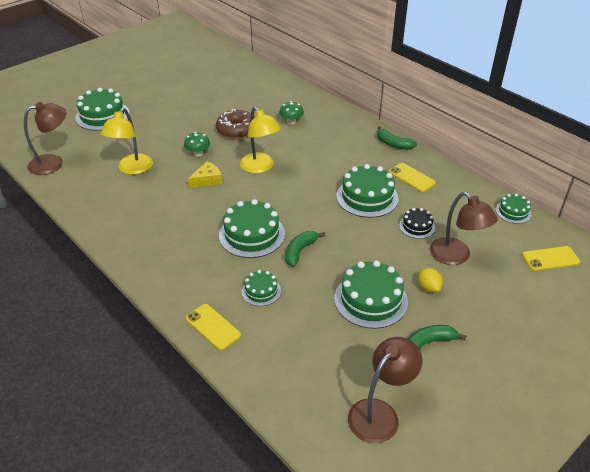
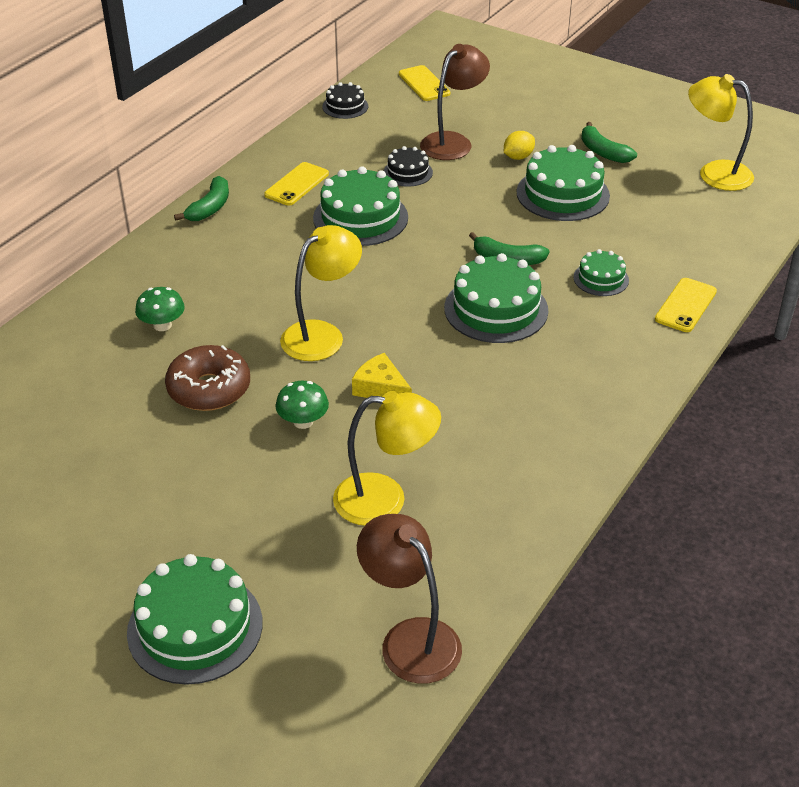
camera: 105 degrees left, 0 degrees up
(380, 413) = (714, 173): brown lamp -> yellow lamp
(513, 212) = (345, 106): green cake -> black cake

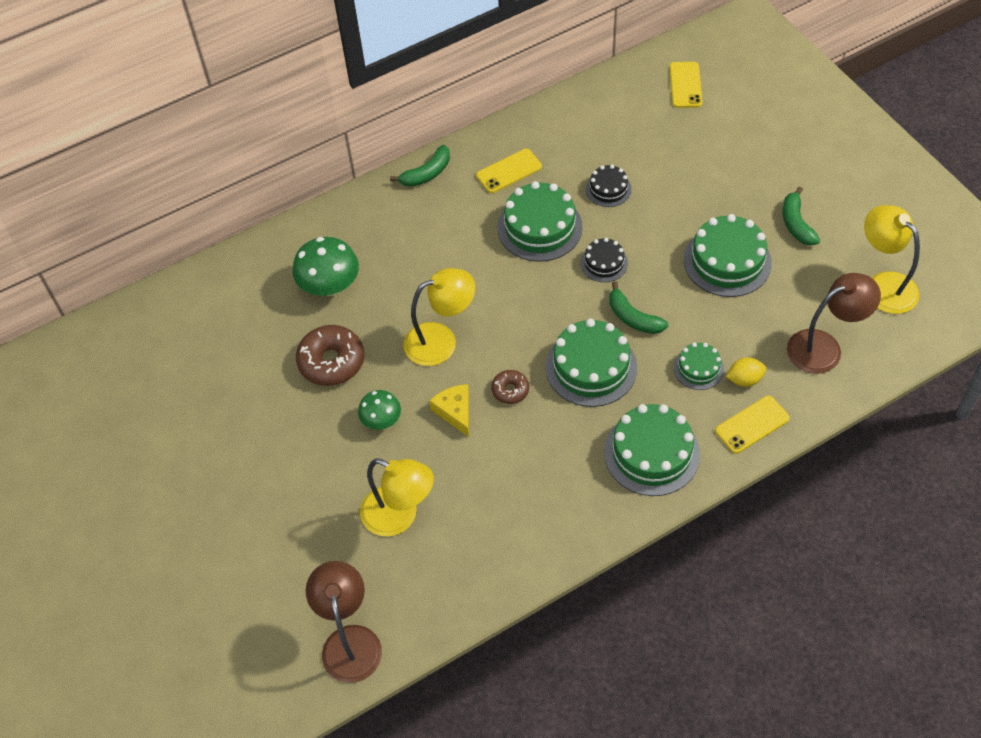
camera: 30 degrees right, 15 degrees up
(162, 325) = (330, 285): green mushroom -> green mushroom, size x1.64
(195, 627) = (218, 567): green cake -> green cake (651, 453)
(345, 106) = (600, 91): black cake -> black cake (604, 263)
(427, 352) = (510, 390): none -> brown donut
(453, 142) = (668, 166): brown lamp -> brown lamp (824, 347)
(518, 157) = (715, 204): yellow lemon -> yellow lemon (744, 379)

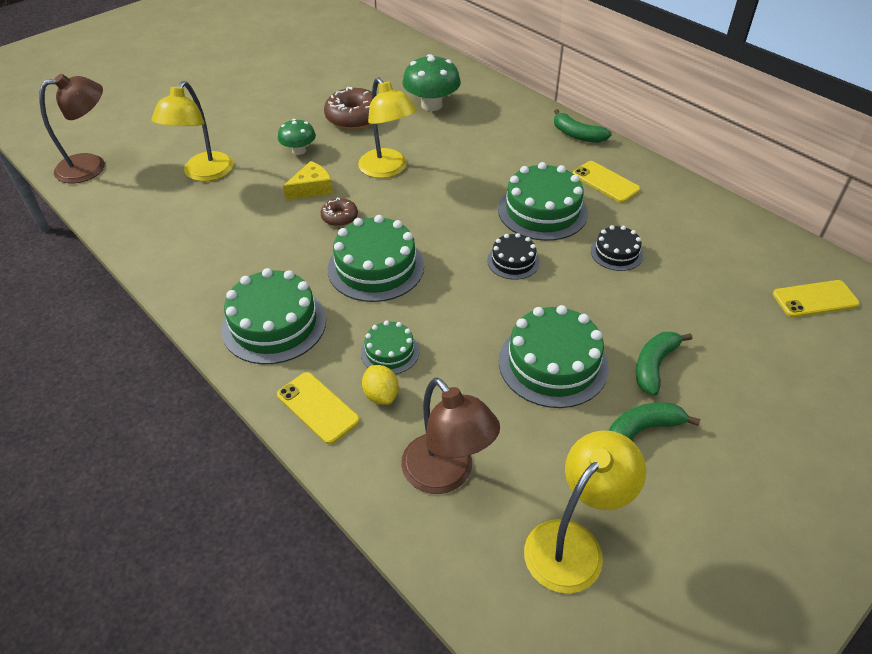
camera: 75 degrees right, 10 degrees down
(633, 317) = (446, 291): green banana -> green banana (654, 366)

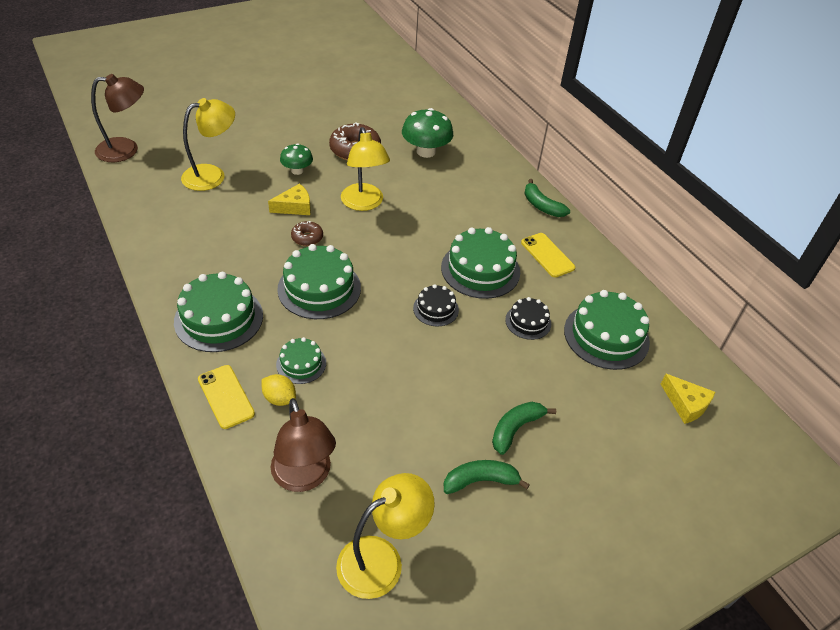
camera: 10 degrees right, 0 degrees up
(204, 174) = (212, 175): yellow lamp -> yellow lamp turned 150 degrees counterclockwise
(381, 395) = (279, 398): yellow lemon -> yellow lemon turned 45 degrees counterclockwise
(553, 363) = (430, 406): green cake -> green cake (606, 336)
(815, 299) = (686, 404): yellow phone -> yellow cheese

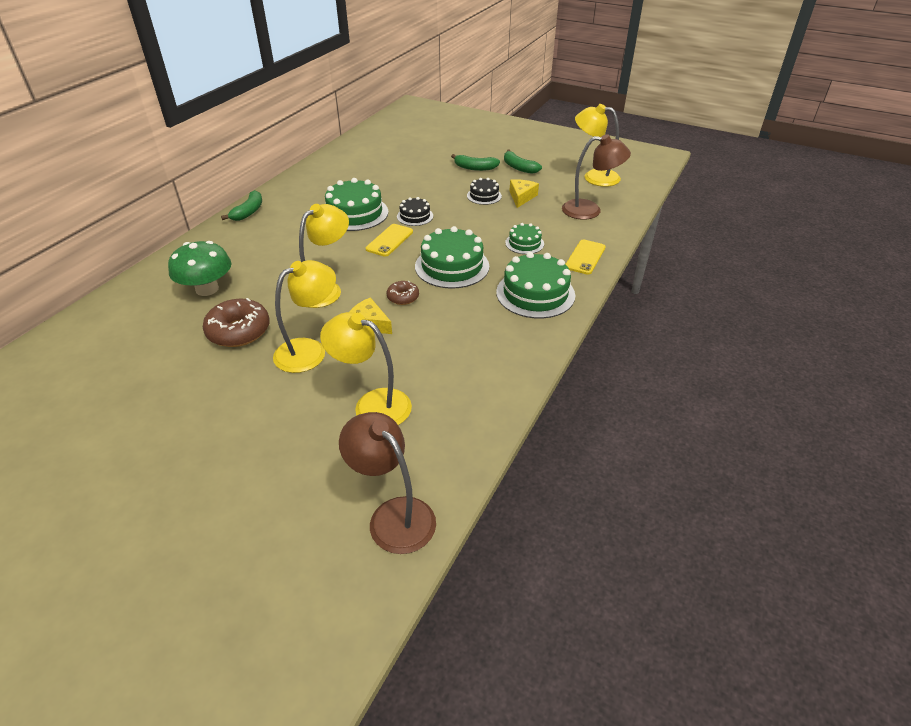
camera: 120 degrees left, 5 degrees down
(279, 398) = (558, 239): yellow lemon -> none
(297, 170) = (309, 350): green mushroom -> yellow lamp
(304, 477) = (590, 210): brown lamp -> brown lamp turned 60 degrees clockwise
(528, 322) = (388, 185): black cake -> black cake (484, 196)
(547, 255) = (311, 195): yellow phone -> yellow phone (389, 240)
(606, 336) = (370, 161): green cake -> none
(686, 404) = (398, 134): yellow cheese -> yellow cheese (521, 197)

